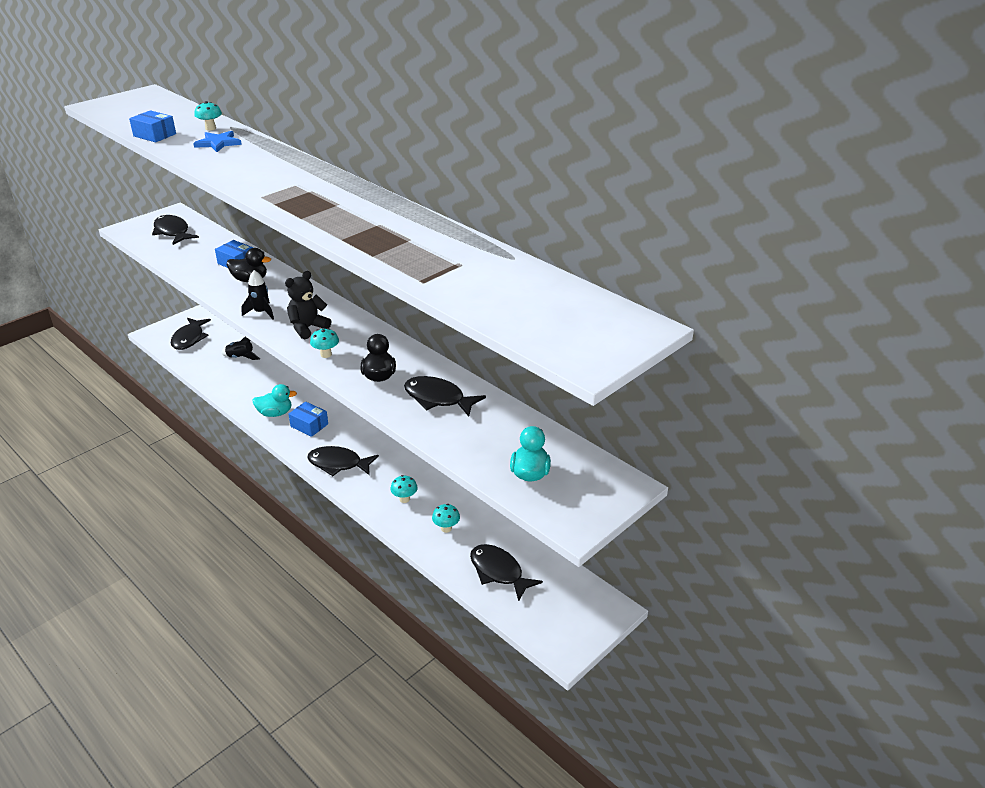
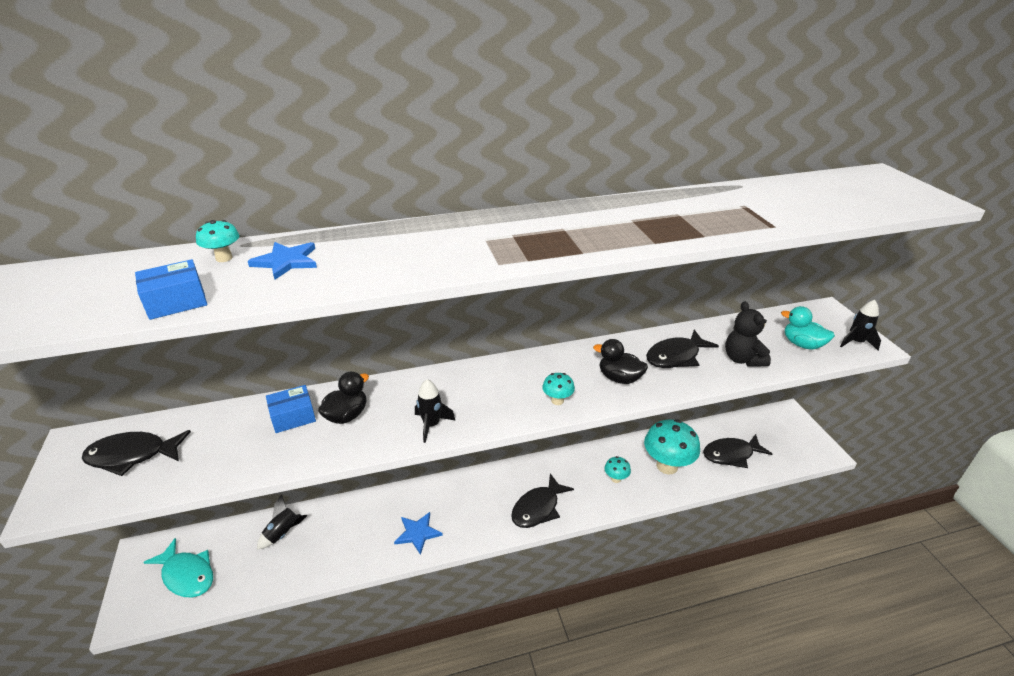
camera: 60 degrees left, 0 degrees up
(189, 338) = (187, 575): black fish -> turquoise fish
(275, 413) = (418, 533): turquoise duck -> blue star
(307, 328) = (495, 399): black teddy bear -> black teddy bear (742, 359)
(309, 425) = (460, 511): blue box -> none
(446, 528) = (667, 466): turquoise mushroom -> turquoise mushroom, size x2.11
(570, 512) = (856, 342): none -> black rocket

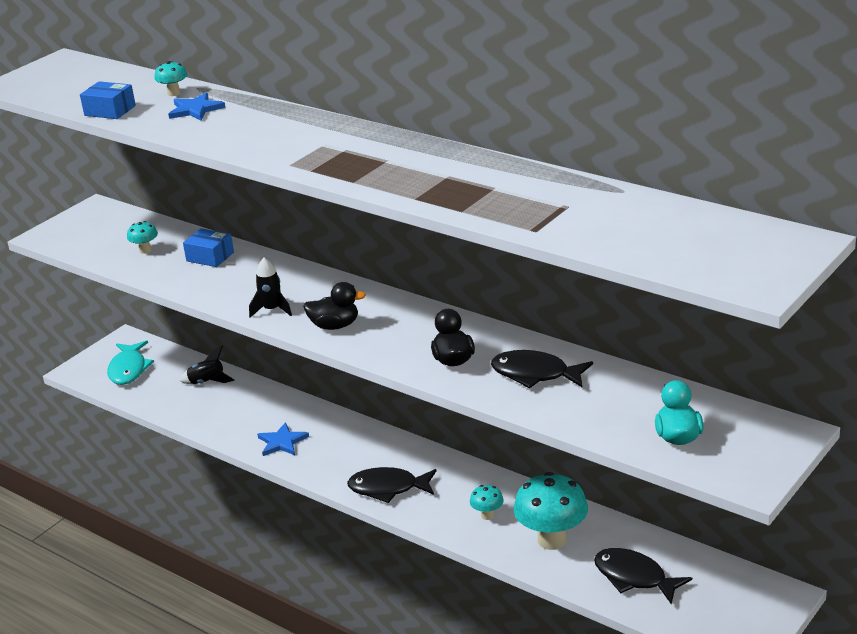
camera: 55 degrees right, 5 degrees down
(132, 455) = (107, 231): black fish -> none
(347, 415) = (238, 274): black duck -> black duck (335, 326)
(557, 400) = (376, 346): turquoise mushroom -> turquoise mushroom (145, 250)
(742, 359) = (588, 411): black teddy bear -> none
(856, 342) = (741, 469): black rocket -> none

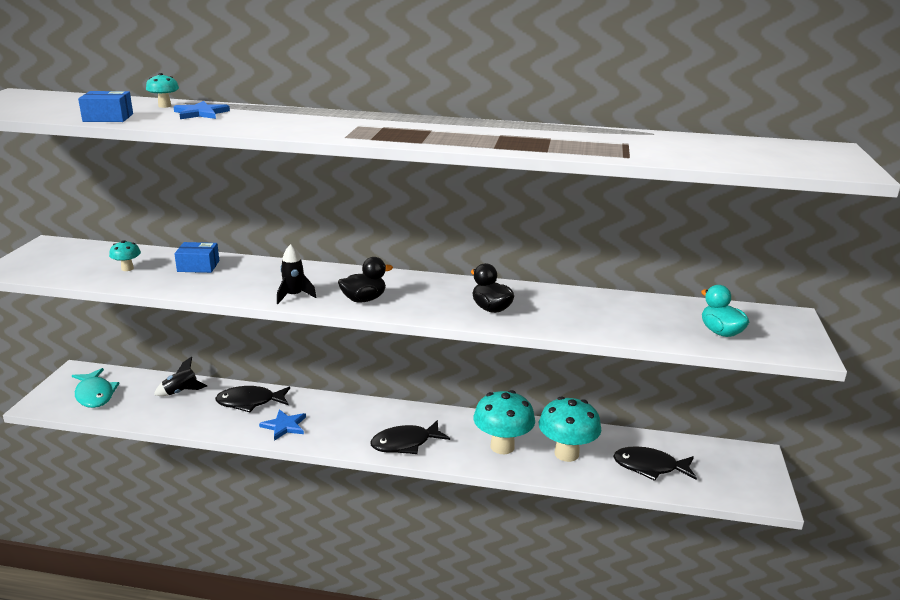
camera: 30 degrees left, 5 degrees down
(487, 515) = (502, 446): turquoise mushroom -> turquoise mushroom, size x2.11
(535, 374) = (567, 308): black fish -> black fish (250, 402)

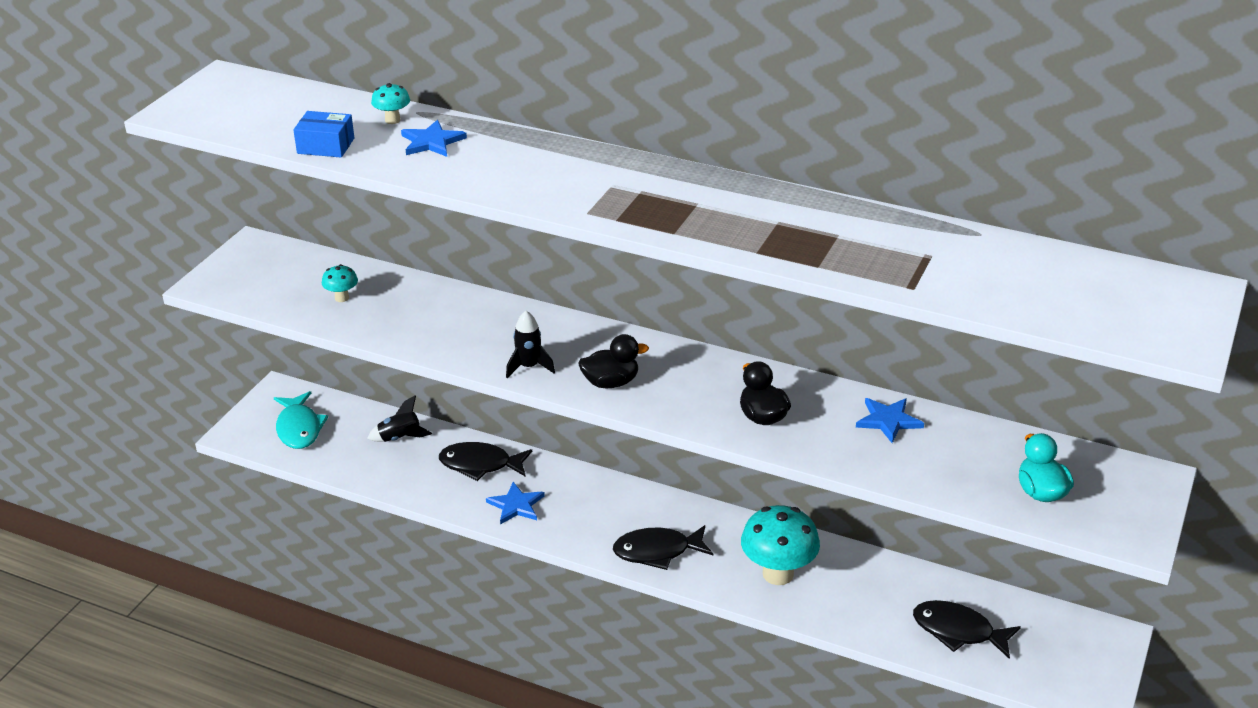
camera: 15 degrees right, 10 degrees up
(198, 266) = (424, 302): blue box -> none
(566, 454) = (857, 596): turquoise mushroom -> none
(585, 302) = (888, 420): none -> blue star

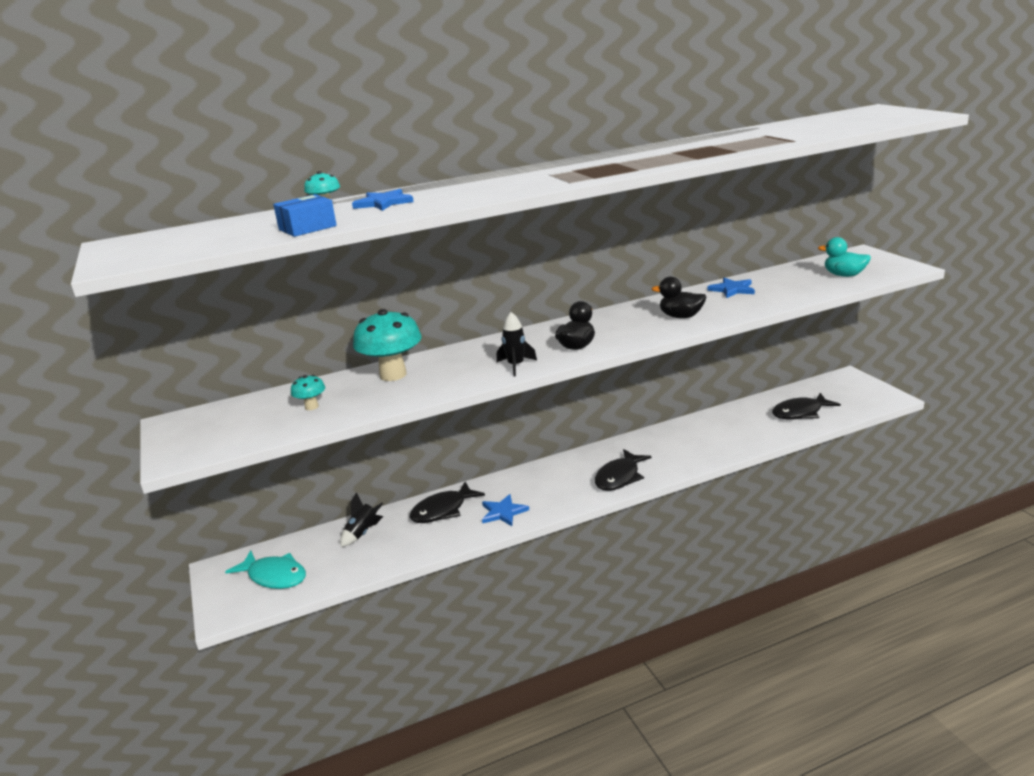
camera: 45 degrees left, 10 degrees down
(778, 574) = (690, 446): turquoise mushroom -> turquoise mushroom (393, 375)

